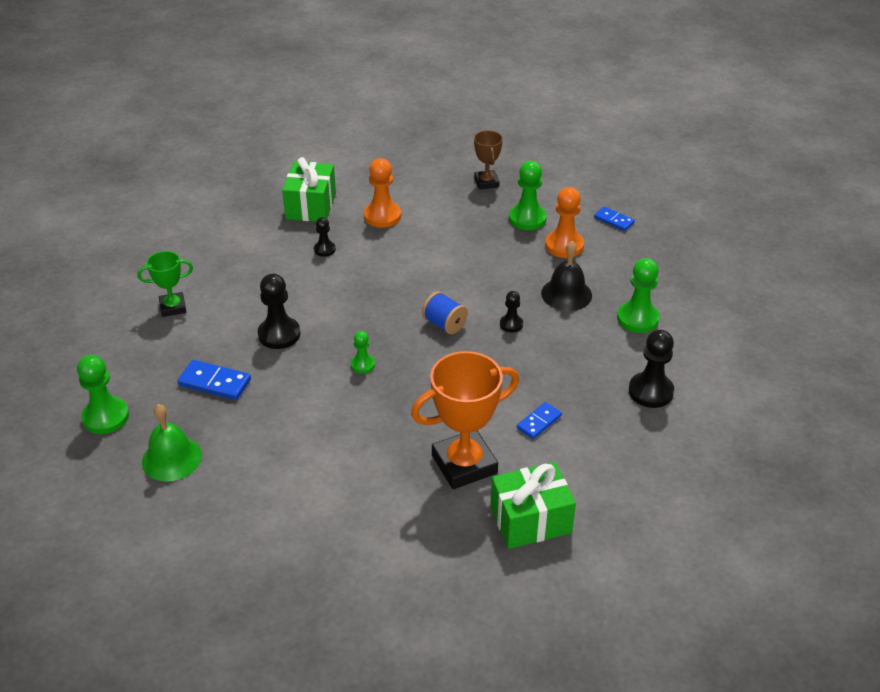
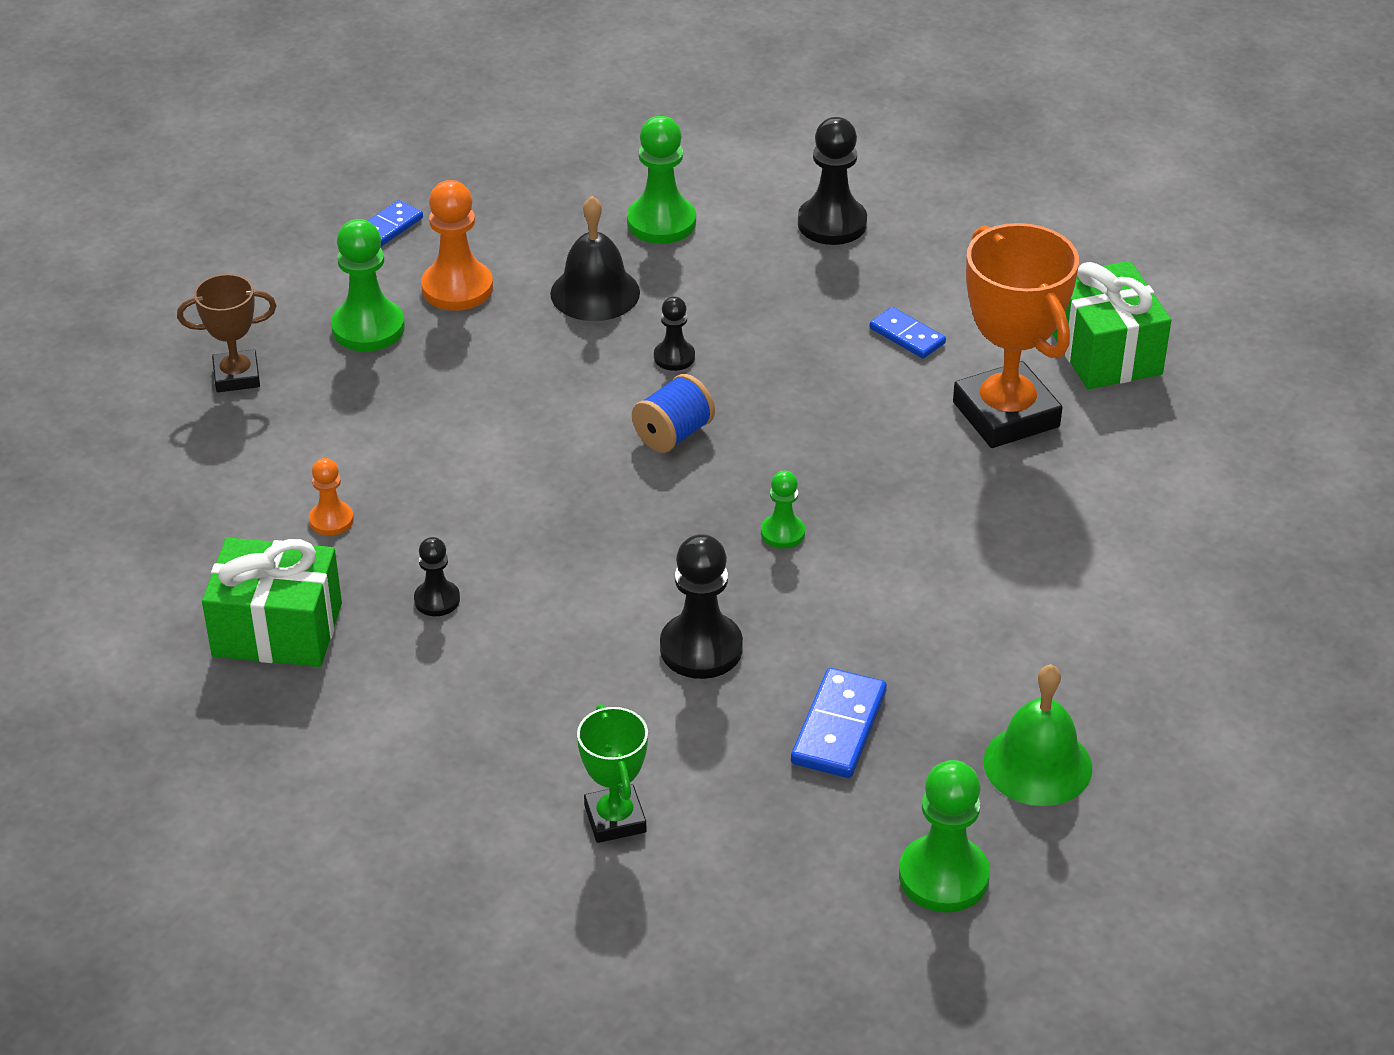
camera: 90 degrees left, 0 degrees up
(382, 216) = (331, 520): orange pawn -> orange pawn, size x0.56

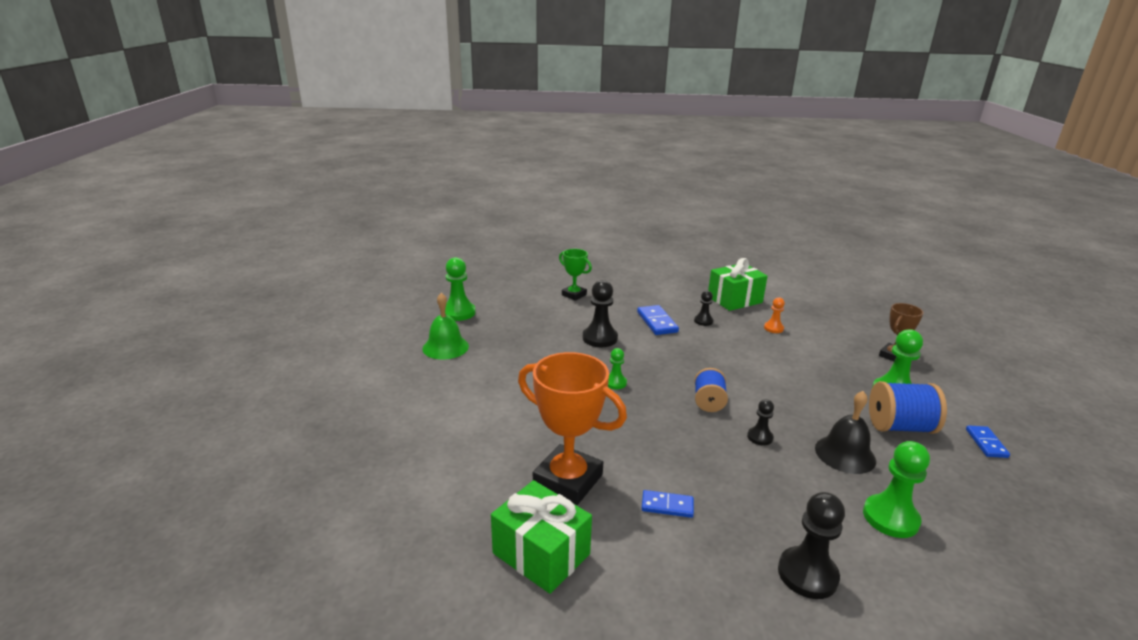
camera: 145 degrees right, 15 degrees down
(457, 288) = (900, 427): orange pawn -> blue spool
(838, 727) = (527, 334): blue domino -> blue domino (657, 322)

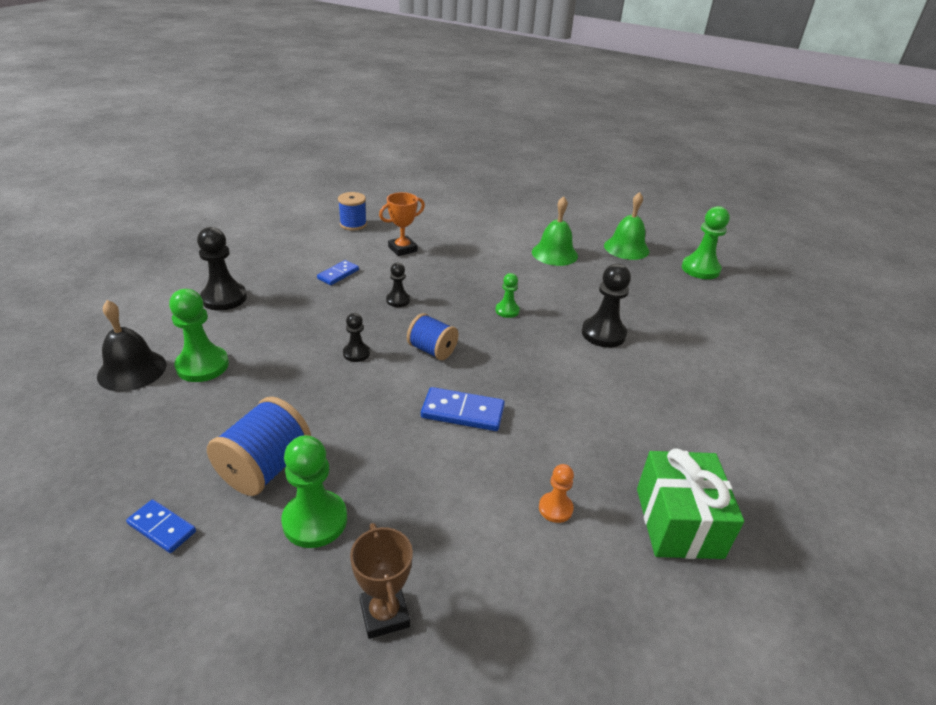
camera: 115 degrees right, 10 degrees up
(489, 381) = (554, 253): none -> green bell
(541, 553) = (353, 224): green gift -> blue spool
(568, 480) = (402, 249): orange trophy -> orange trophy, size x0.55
(574, 295) = (733, 356): green trophy -> none
(657, 322) = (626, 393): blue domino -> blue domino (462, 412)
(703, 321) = (612, 440): black pawn -> black pawn (398, 300)
(845, 454) = (282, 392): black bell -> black bell (132, 370)

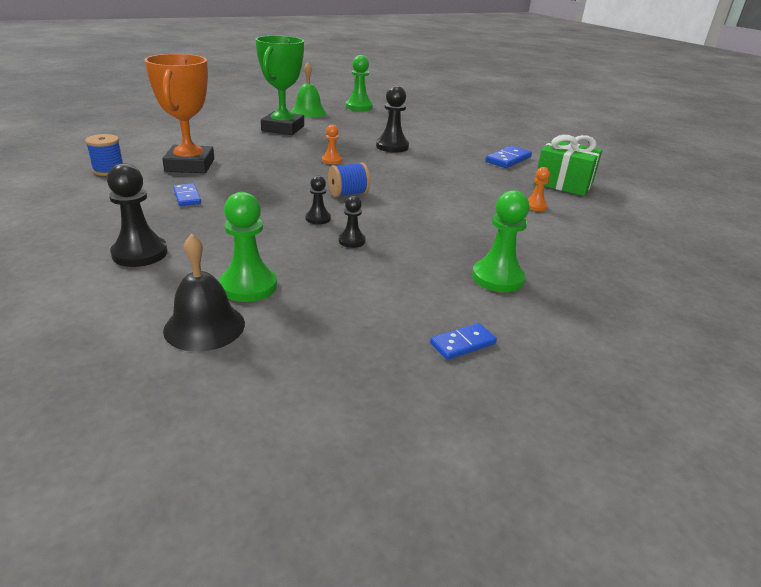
camera: 60 degrees left, 5 degrees down
(265, 468) = (426, 285): blue spool -> none
(384, 614) = (591, 274): brown trophy -> none
(398, 300) = (265, 187): black pawn -> black pawn (351, 241)
(402, 249) = (190, 165): orange trophy -> orange trophy, size x1.81
(462, 412) = (428, 204): blue domino -> blue domino (508, 159)
(507, 310) = (331, 160): green pawn -> orange pawn
(554, 253) = (283, 128): green bell -> green trophy

